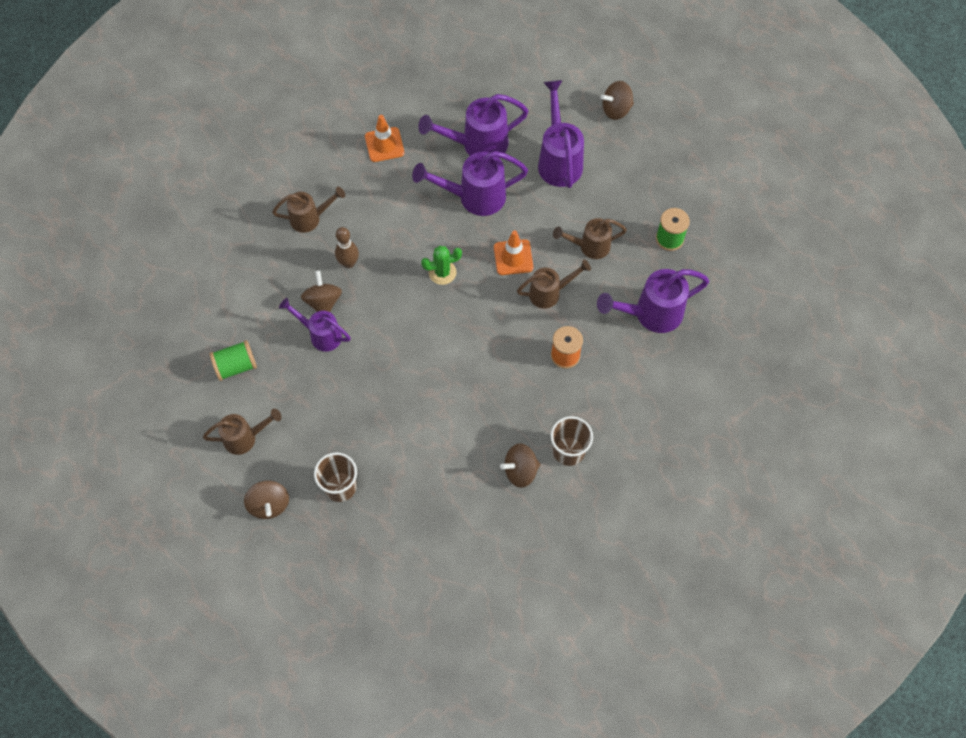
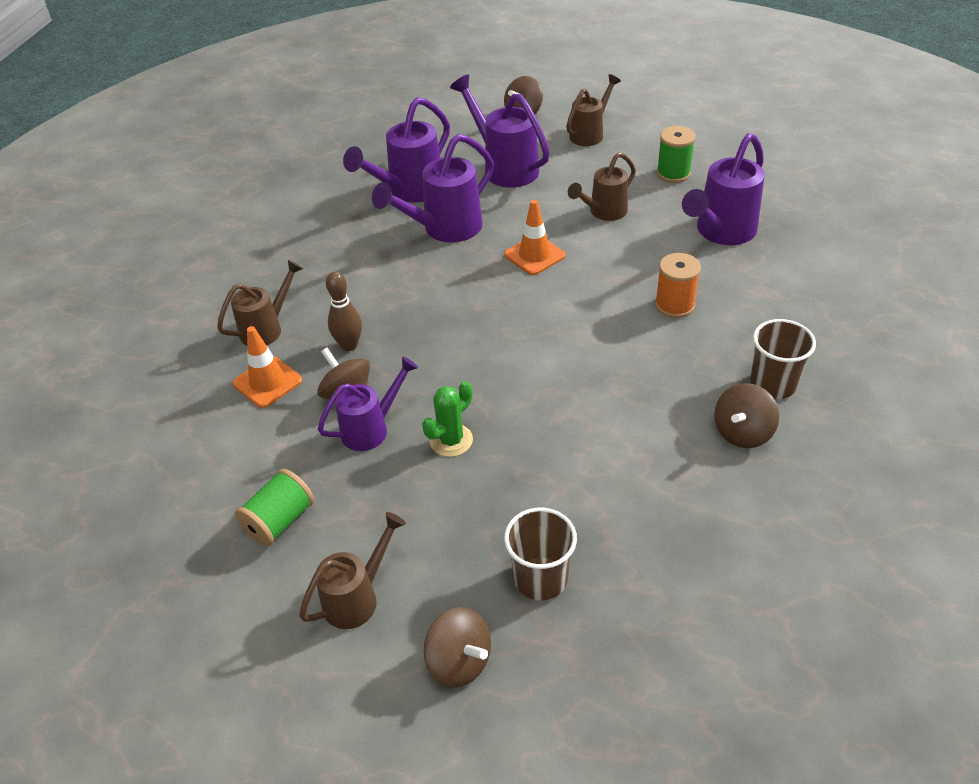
camera: 30 degrees left, 20 degrees down
(321, 334) = (371, 428): purple watering can -> purple watering can turned 150 degrees clockwise
(384, 145) = (306, 232): orange traffic cone -> orange traffic cone (267, 382)
(442, 272) = (469, 302): green cactus -> green cactus (451, 440)
(550, 293) = (603, 264): brown watering can -> brown watering can (590, 134)

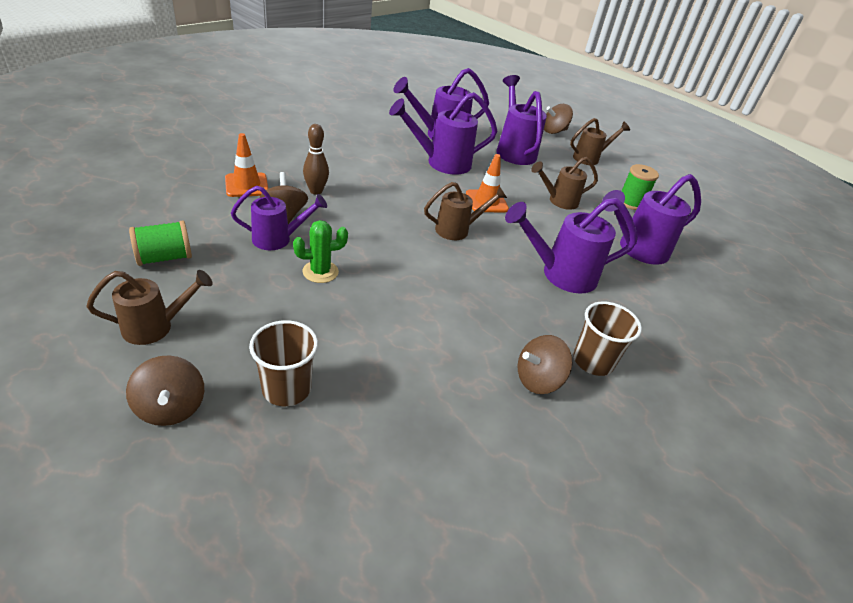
camera: 20 degrees right, 5 degrees down
(267, 328) = (278, 160): brown watering can -> brown watering can (458, 230)
(674, 305) = (560, 274): orange spool -> purple watering can

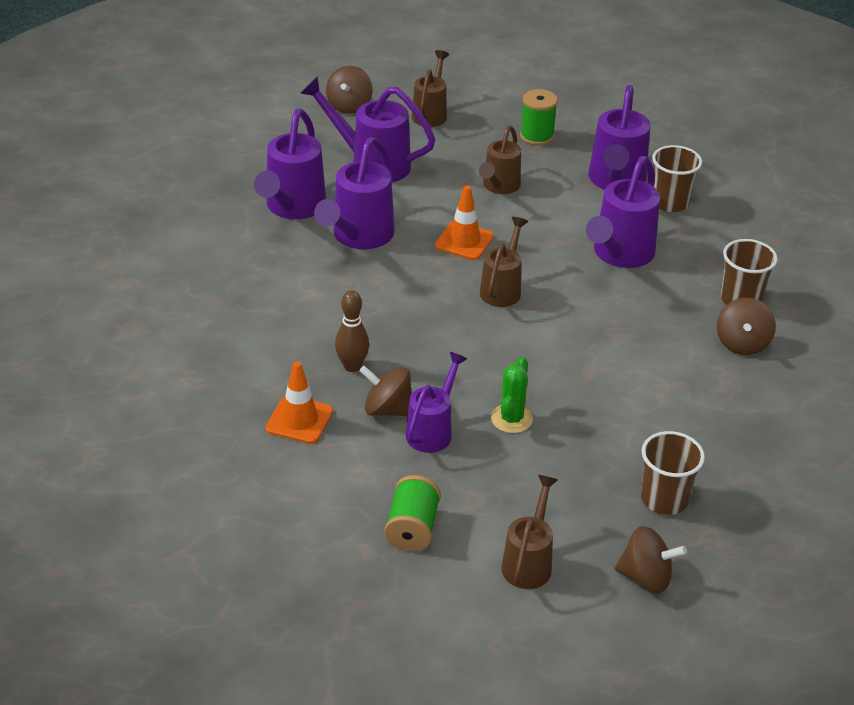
camera: 50 degrees left, 0 degrees up
(654, 284) = (670, 202): none -> brown cup

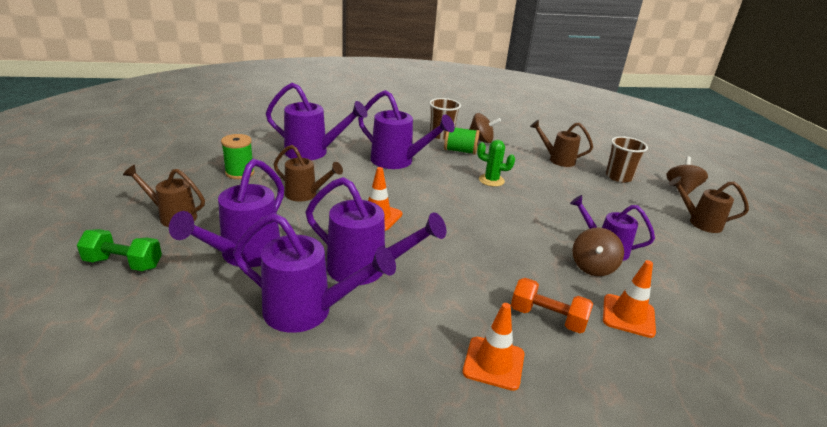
camera: 90 degrees left, 10 degrees down
(230, 313) = (493, 363): none -> orange traffic cone
(292, 356) = (547, 318): none -> orange dumbbell
(349, 106) = (123, 263): brown spinning top -> green dumbbell
(352, 366) = (549, 283): brown bowling pin -> none
(412, 528) = (706, 264): green spool -> green spool (460, 151)
(502, 288) = (437, 206): brown watering can -> brown watering can (557, 159)
(511, 419) = (577, 216): green cactus -> green cactus (491, 180)
(670, 202) = (342, 140): brown cup -> none

